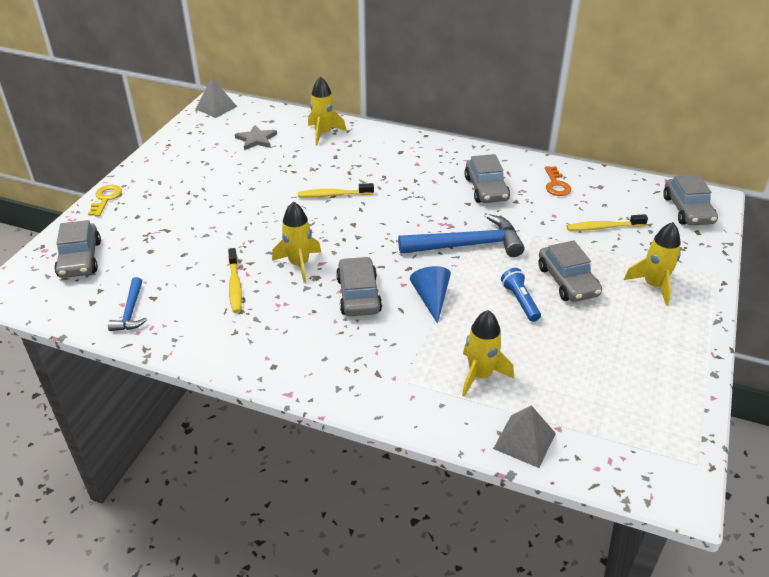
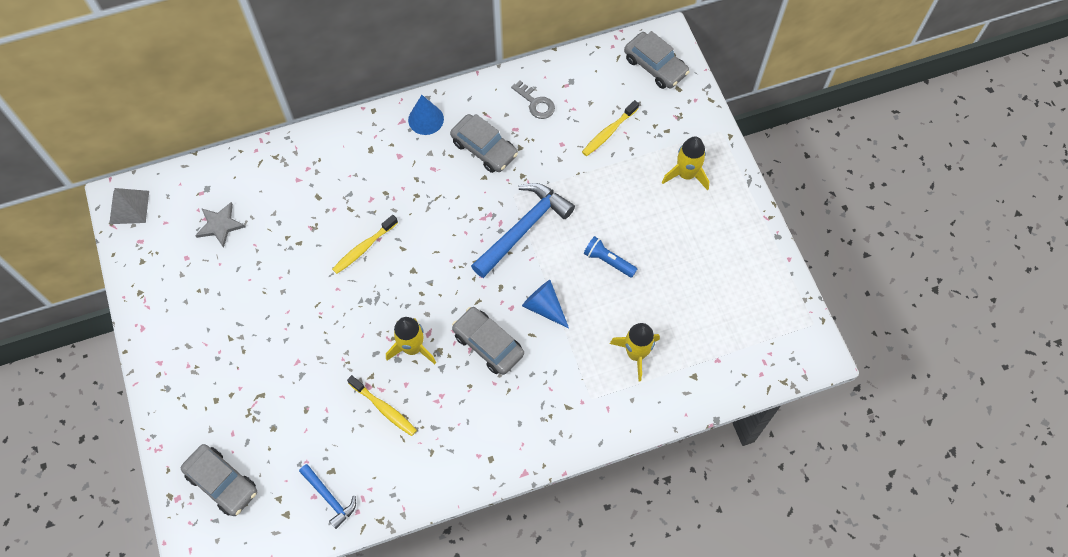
camera: 40 degrees left, 25 degrees up
(105, 199) = (161, 402): yellow key -> none
(323, 133) = (276, 172): yellow rocket -> none
(458, 155) = (426, 119): none -> blue cone
(524, 440) = (705, 387): grey pyramid -> none
(556, 185) = (536, 103): orange key -> grey key
(567, 281) = (625, 214): grey car -> none

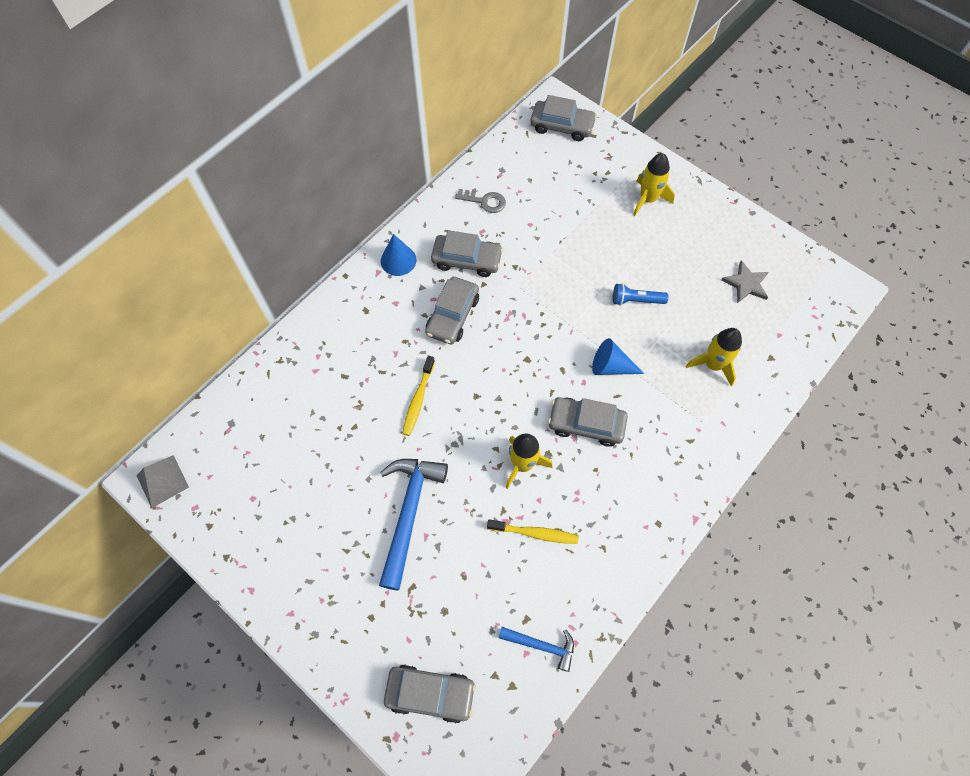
camera: 30 degrees left, 0 degrees up
(220, 225) = (266, 450): grey star -> grey star (746, 284)
(439, 191) = (452, 315): none -> grey car
(524, 228) = (547, 309): blue hammer -> blue hammer (409, 513)
(608, 132) = (562, 196): yellow toothbrush -> none

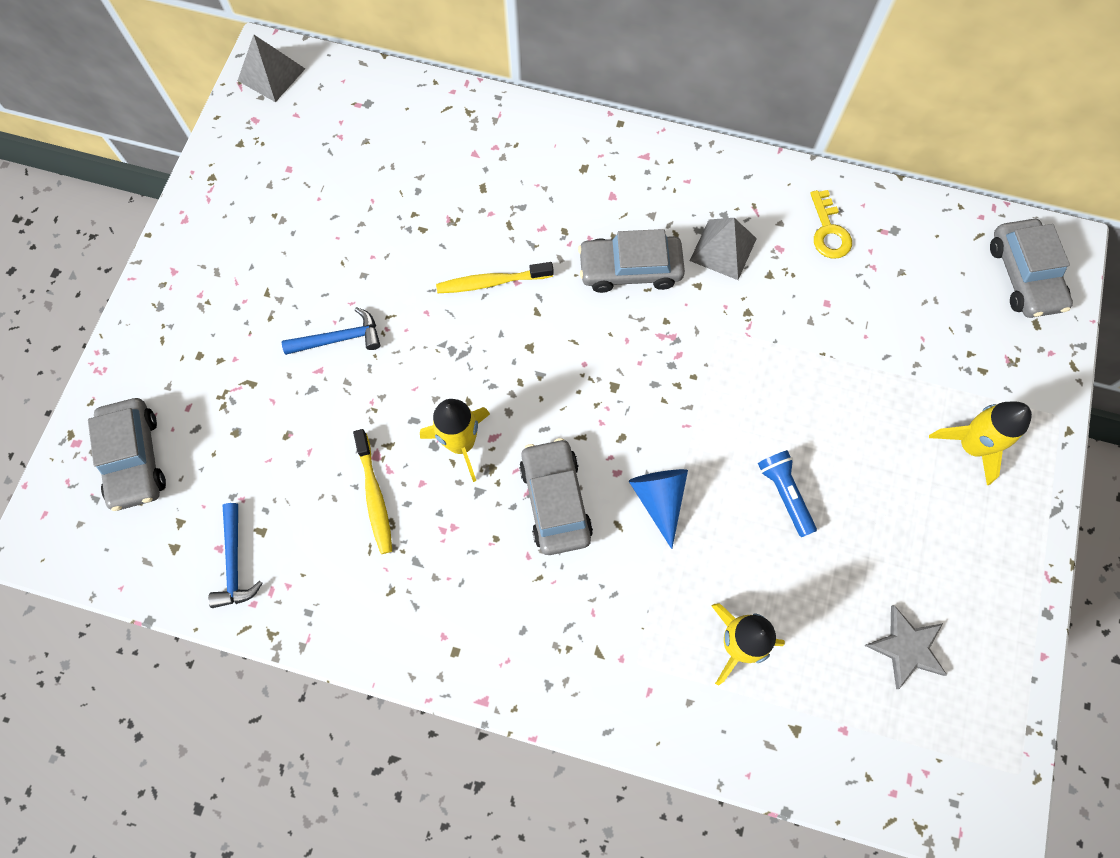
camera: 65 degrees right, 5 degrees up
(398, 260) = (675, 171): blue cone -> none
(409, 513) = (339, 338): blue hammer -> blue hammer, size x0.54
(467, 260) = (723, 249): grey car -> grey pyramid
(485, 201) = (828, 231): grey key -> yellow key

